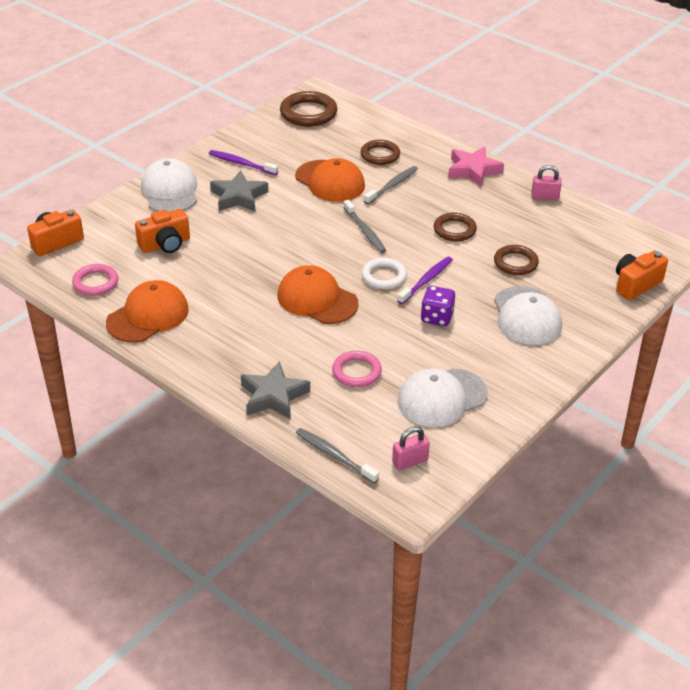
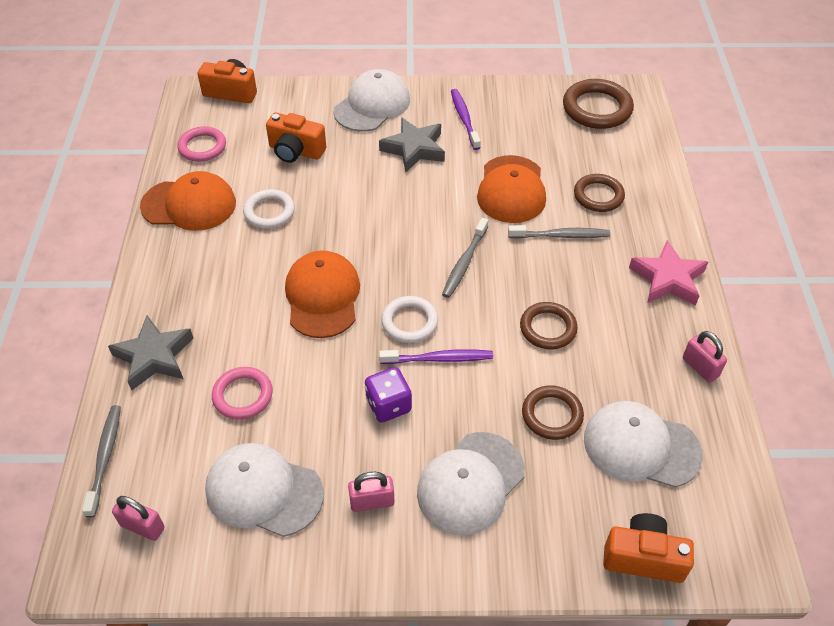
camera: 50 degrees right, 10 degrees up
(208, 284) = (269, 212): none -> white ring
(498, 359) = (372, 502): none -> pink padlock
(570, 246) = (641, 446): none -> white cap

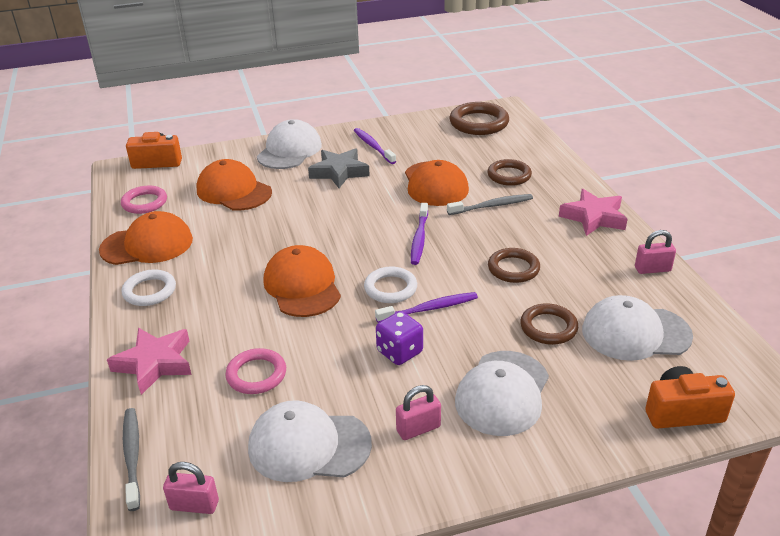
camera: 15 degrees left, 15 degrees down
(154, 357) = (154, 363): grey star -> pink star
(269, 212) = (226, 236): white ring -> white ring (149, 291)
(296, 151) = (234, 191): orange camera -> orange cap
(464, 262) = (419, 238): grey toothbrush -> purple toothbrush
(700, 367) = (652, 269): pink padlock -> pink padlock turned 45 degrees counterclockwise

